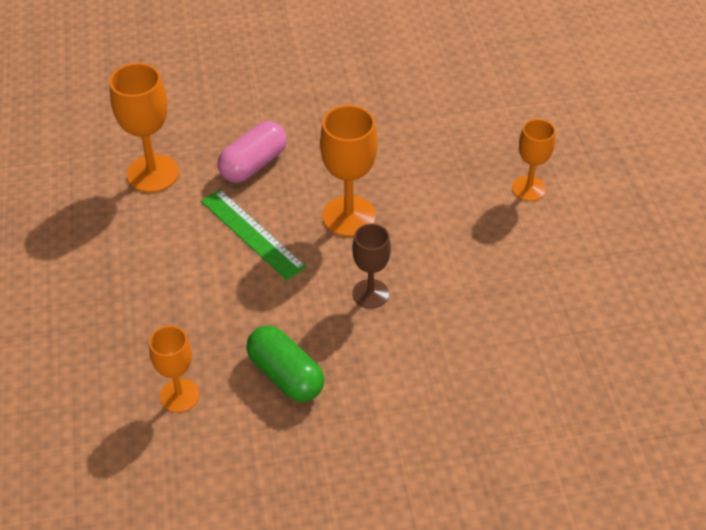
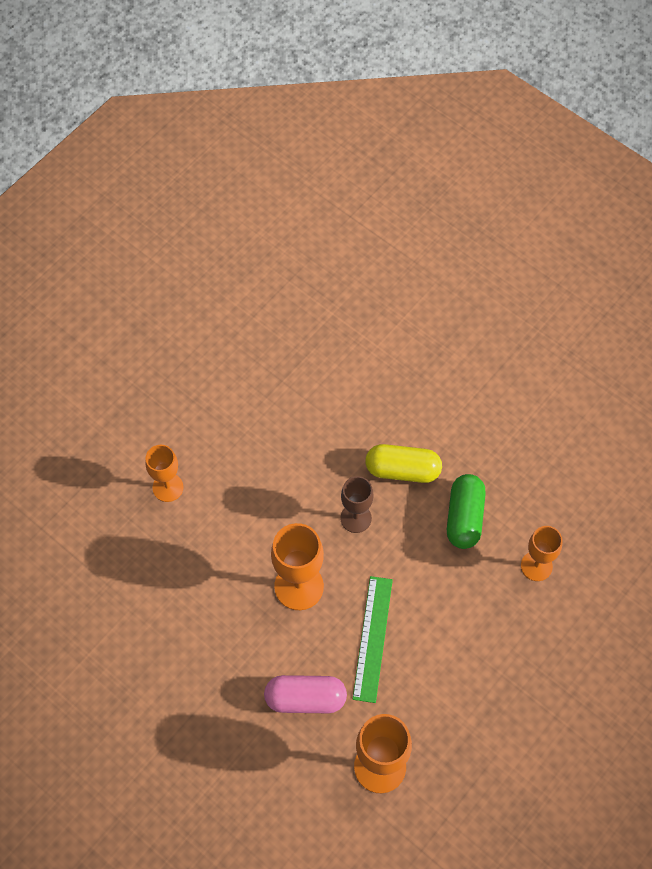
camera: 130 degrees left, 15 degrees up
(382, 361) = (402, 470): none -> yellow capsule

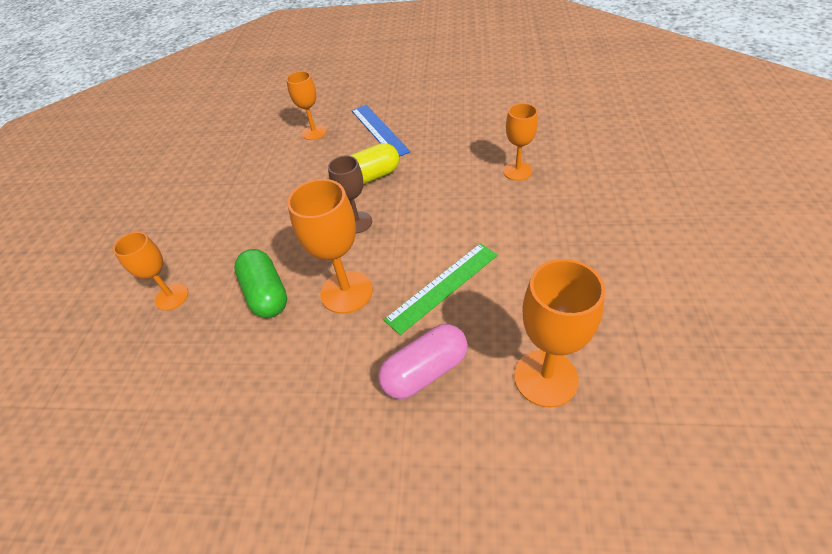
camera: 30 degrees left, 15 degrees down
(372, 638) = (443, 286): green ruler -> green ruler turned 75 degrees clockwise
(397, 362) = (314, 132): none -> orange goblet
(459, 409) = (379, 130): none -> blue ruler
(464, 517) = (439, 176): green capsule -> green capsule (266, 294)

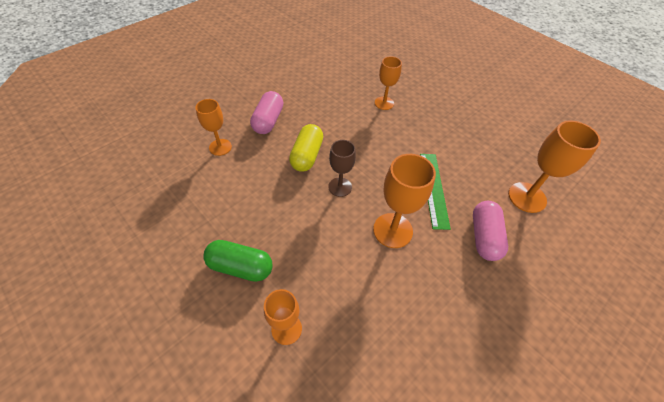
camera: 55 degrees left, 5 degrees up
(266, 294) = (349, 270): green capsule -> green capsule (240, 267)
(379, 130) = (268, 121): blue ruler -> pink capsule

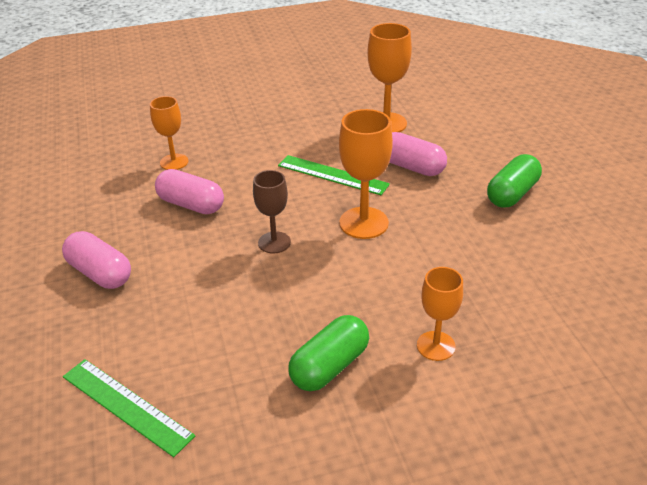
camera: 60 degrees left, 15 degrees down
(177, 180) = (126, 405): none -> green ruler
(220, 147) = (103, 339): orange goblet -> none
(307, 155) = (200, 255): yellow capsule -> none
(349, 130) = (191, 205): none -> pink capsule
(507, 330) = (512, 194): none -> green capsule

